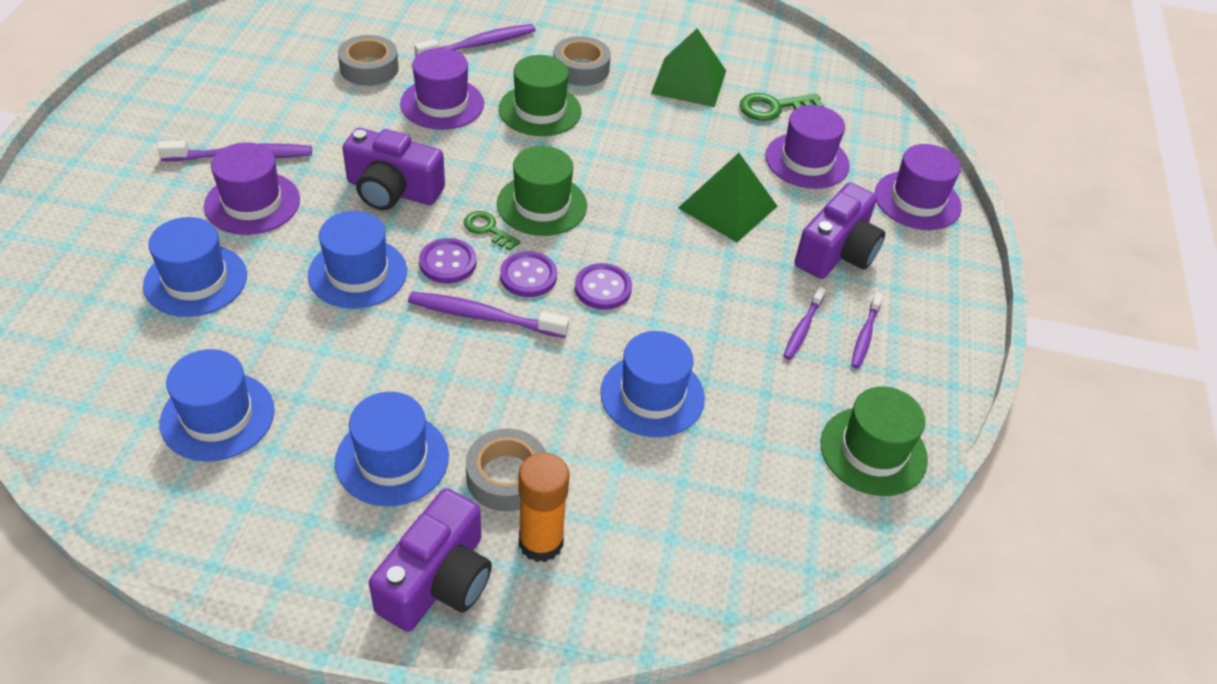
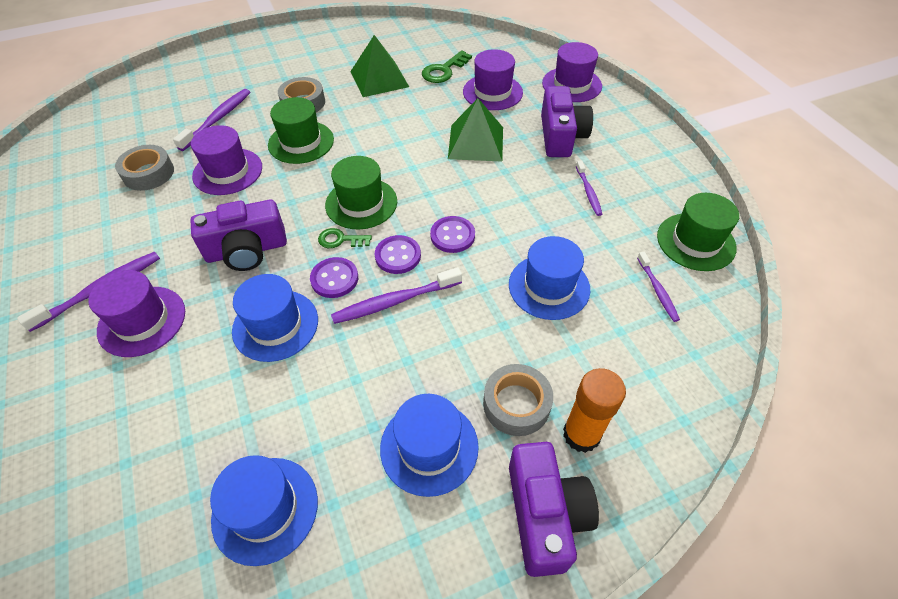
camera: 30 degrees left, 5 degrees up
(195, 280) = (147, 410): blue hat -> none
(865, 335) = (623, 176): purple toothbrush -> purple toothbrush (657, 290)

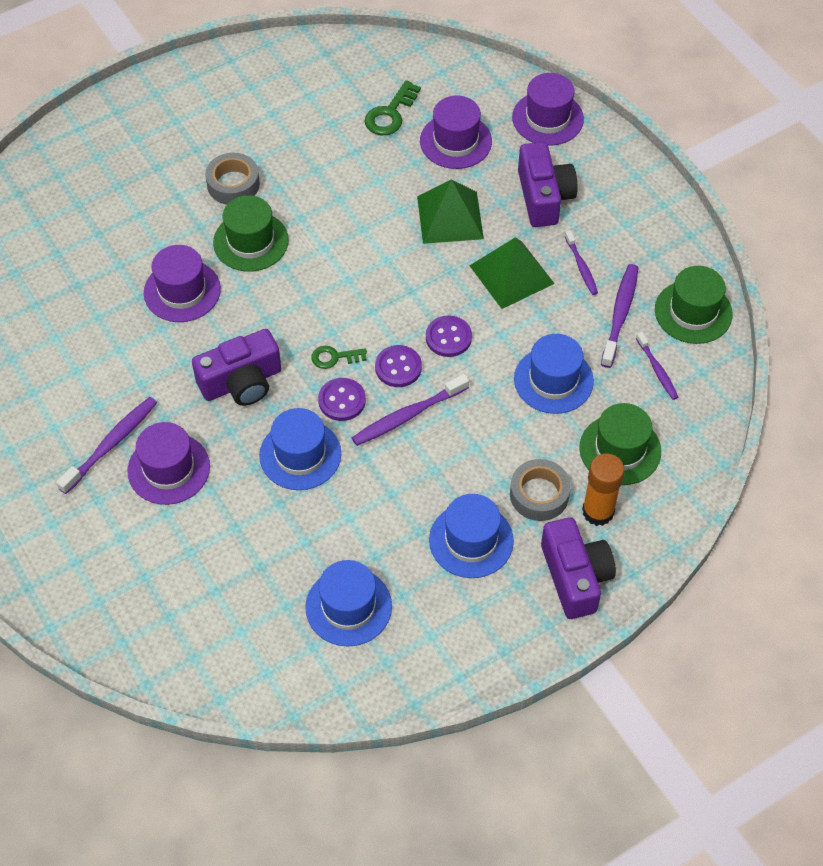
camera: 10 degrees left, 5 degrees up
(148, 173) = (93, 305): grey tape -> none
(218, 119) = (140, 221): purple toothbrush -> purple toothbrush (620, 314)
(361, 203) = (343, 312): green hat -> green hat (620, 450)
(379, 79) = (314, 136): green pyramid -> green pyramid (512, 274)

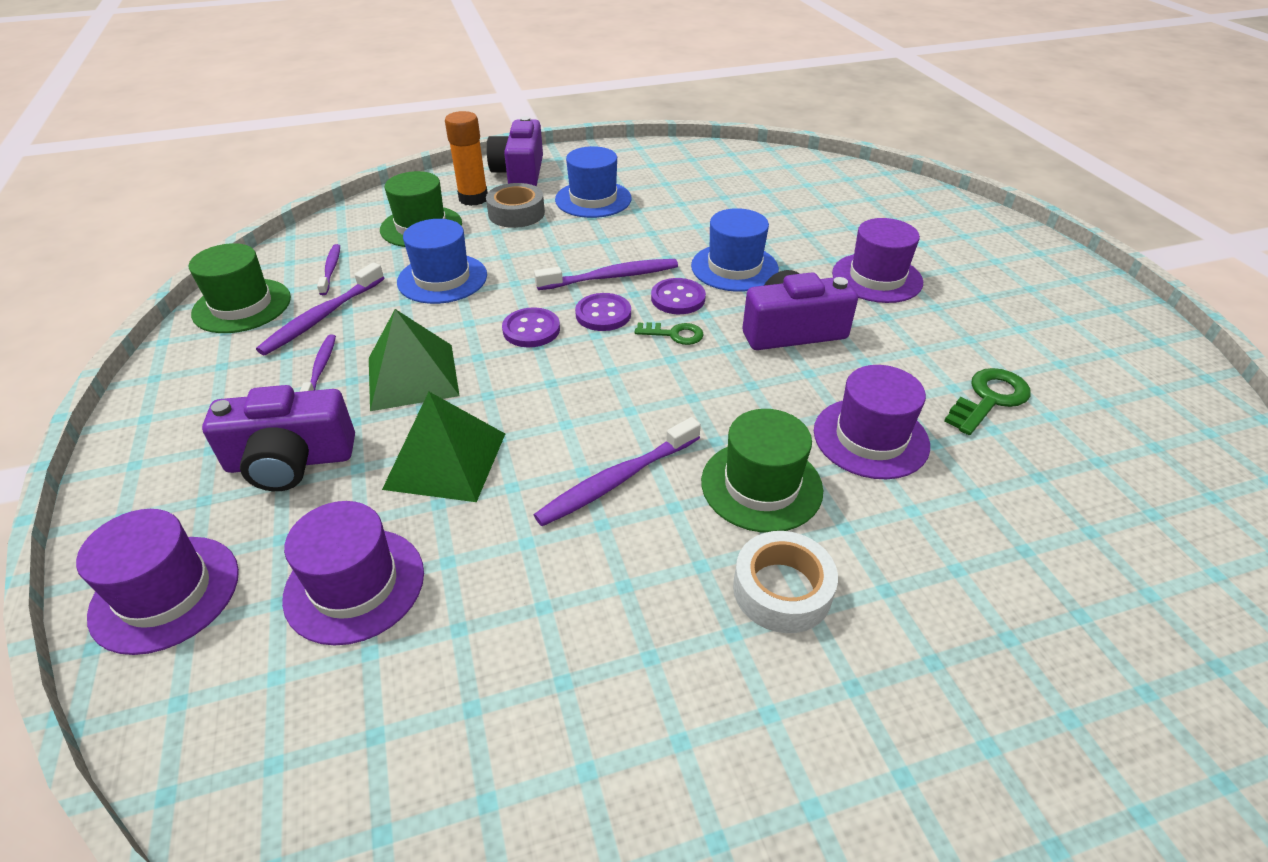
camera: 165 degrees left, 15 degrees down
(111, 444) = (945, 304): purple toothbrush -> purple toothbrush (616, 480)
(233, 184) = (782, 590): grey tape -> white tape
(348, 606) = (713, 183): blue hat -> none
(390, 114) = (438, 676): green key -> green key (989, 399)
(544, 197) = (290, 461): purple camera -> purple camera turned 105 degrees counterclockwise

